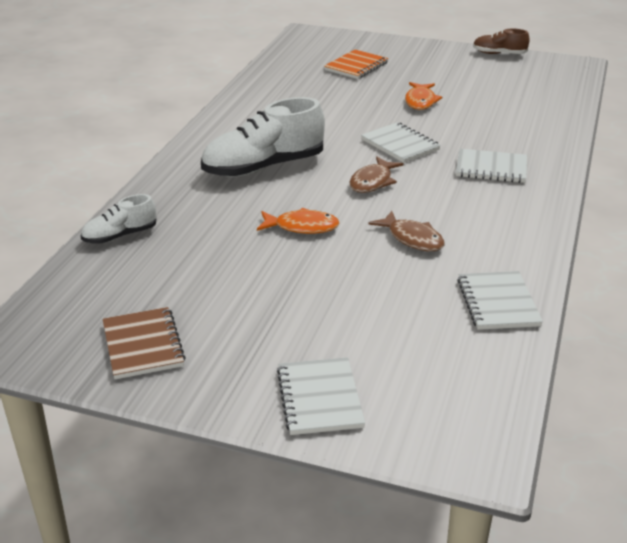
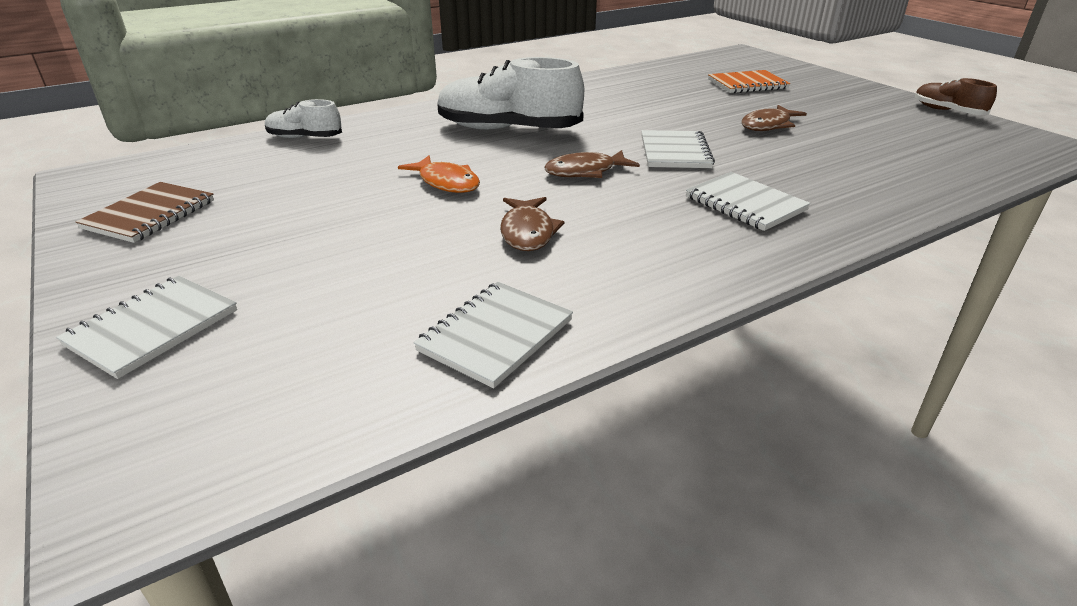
camera: 40 degrees right, 0 degrees up
(420, 101) = (768, 125): orange fish -> brown fish

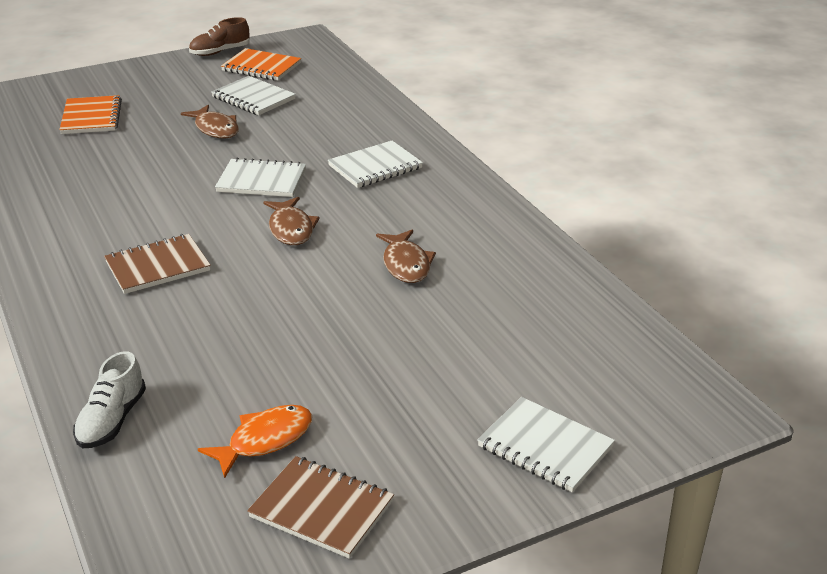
camera: 85 degrees left, 0 degrees up
(446, 182) = (292, 306): orange fish -> orange fish (265, 440)
(496, 335) = (551, 282): white notebook -> white notebook (253, 98)
(508, 129) = (158, 266): white shoe -> brown notebook
(527, 232) = (406, 264): brown fish -> brown fish turned 75 degrees clockwise
(937, 131) = (261, 67): none -> orange notebook

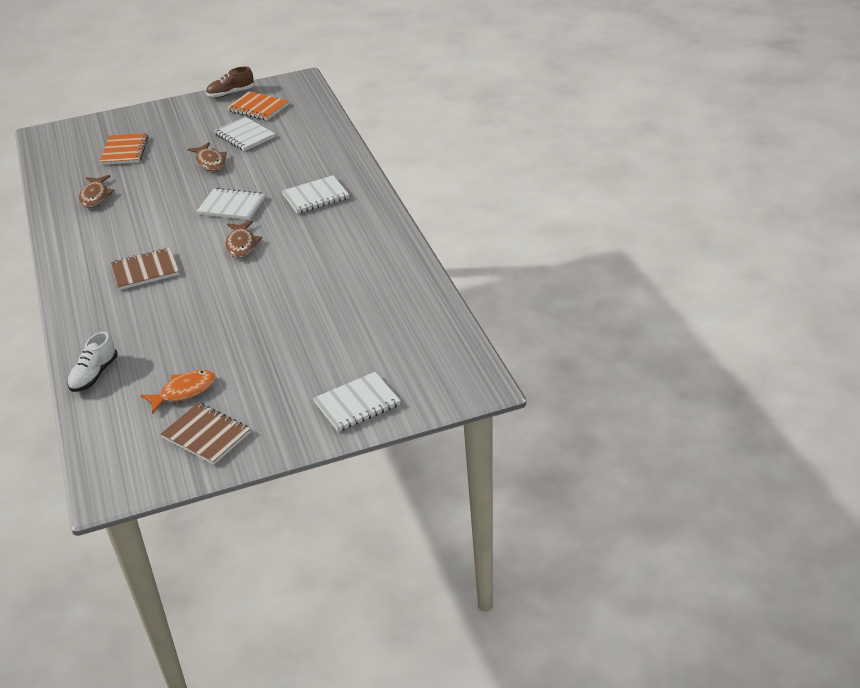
camera: 10 degrees right, 5 degrees up
(406, 264) = (312, 274): brown fish -> brown fish (95, 196)
(545, 447) = (357, 404): white notebook -> white notebook turned 75 degrees counterclockwise

